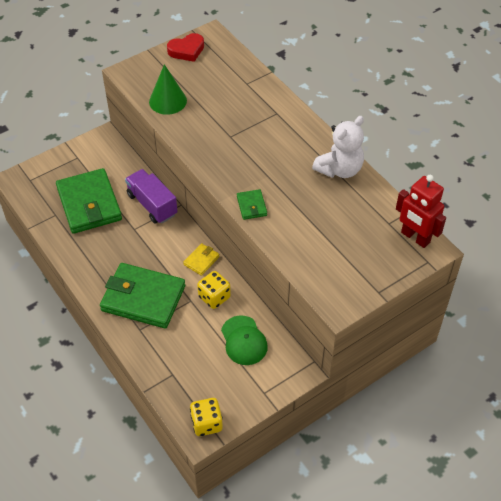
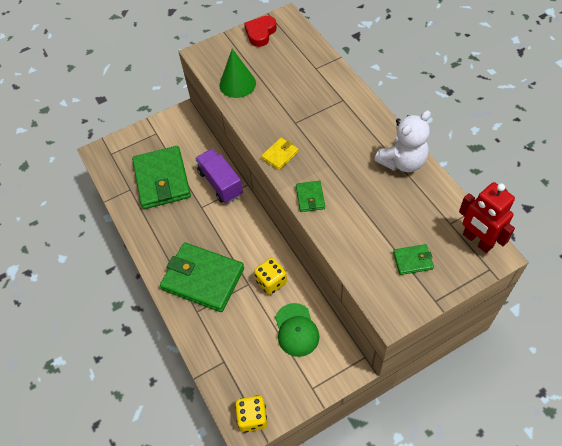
camera: 10 degrees right, 5 degrees up
(187, 50) = (260, 33): red heart -> red heart turned 135 degrees clockwise
(201, 260) = (262, 243): yellow wallet -> yellow wallet (280, 155)
(355, 258) = (412, 260): none -> green wallet

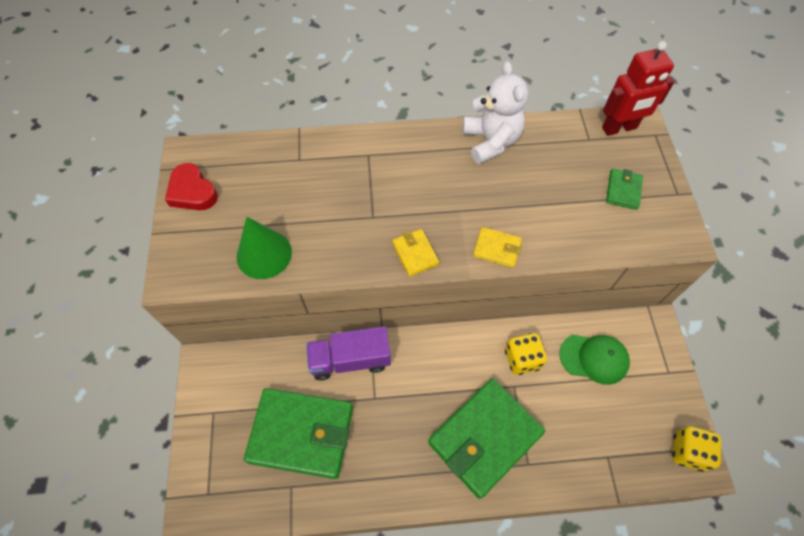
camera: 70 degrees left, 5 degrees up
(310, 197) = (497, 248): green wallet -> yellow wallet

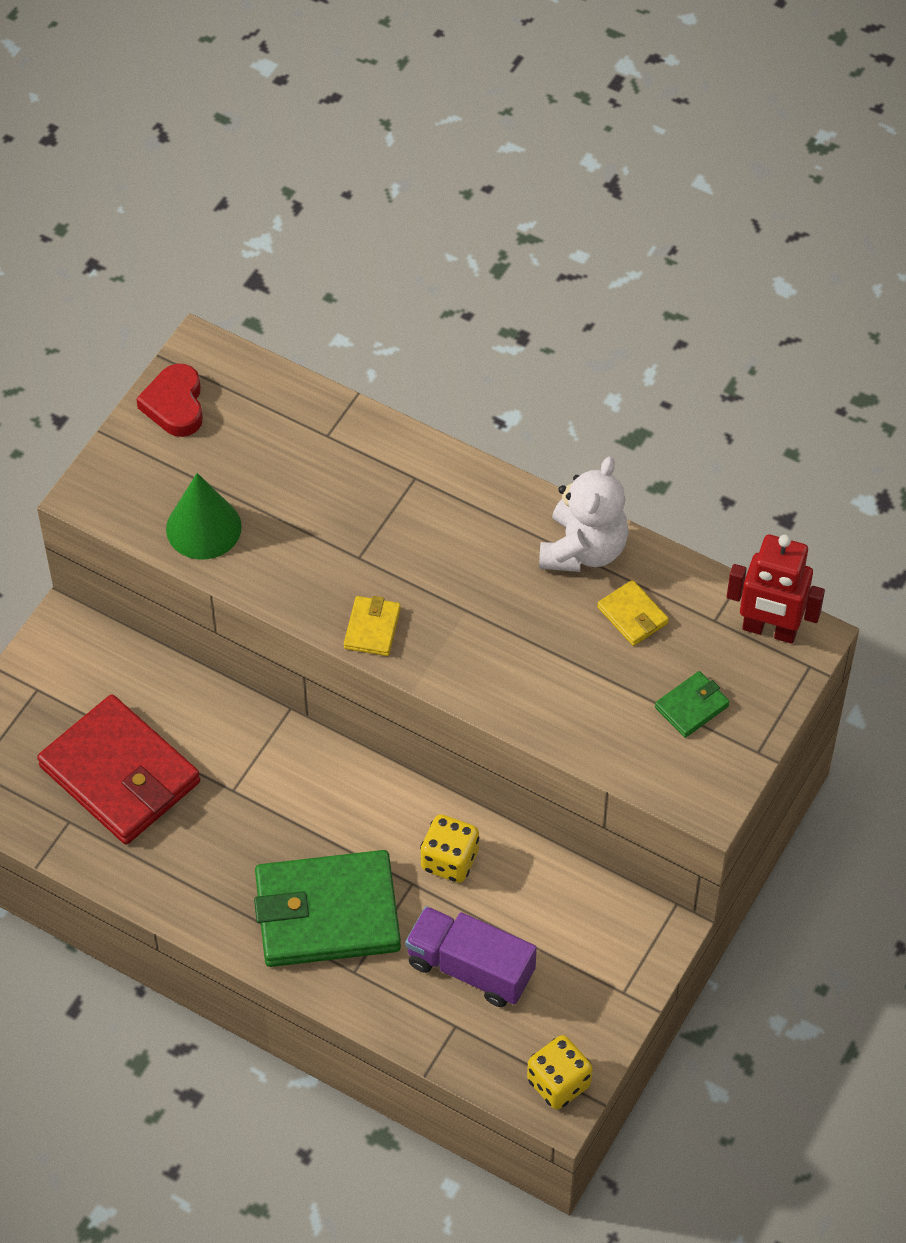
camera: 35 degrees right, 5 degrees down
(301, 433) = (120, 774): green wallet -> red wallet
(350, 359) = (238, 729): purple truck -> purple truck (470, 968)
(497, 248) = (471, 679): yellow wallet -> yellow wallet (632, 615)
(594, 358) = (542, 917): green cap -> none

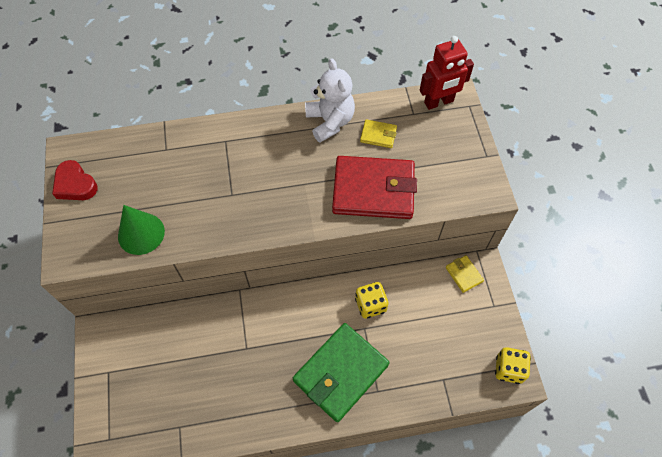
camera: 40 degrees left, 5 degrees up
(120, 774) = (185, 383): red wallet -> red wallet (373, 190)
(372, 628) = (268, 223): yellow wallet -> yellow wallet (463, 274)
(470, 968) = (424, 347): purple truck -> none
(691, 706) = (441, 156): green wallet -> none

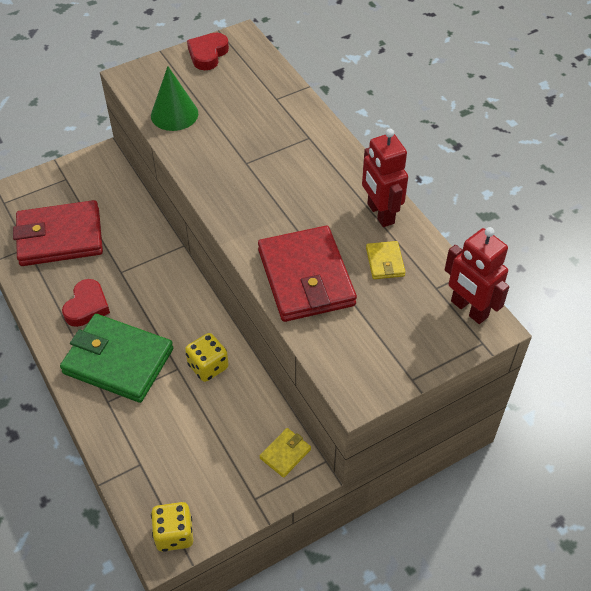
camera: 70 degrees right, 10 degrees down
(181, 393) = (60, 237): none -> red wallet
(273, 386) = (87, 306): none -> red heart
(330, 122) = (380, 213): white teddy bear -> red robot

